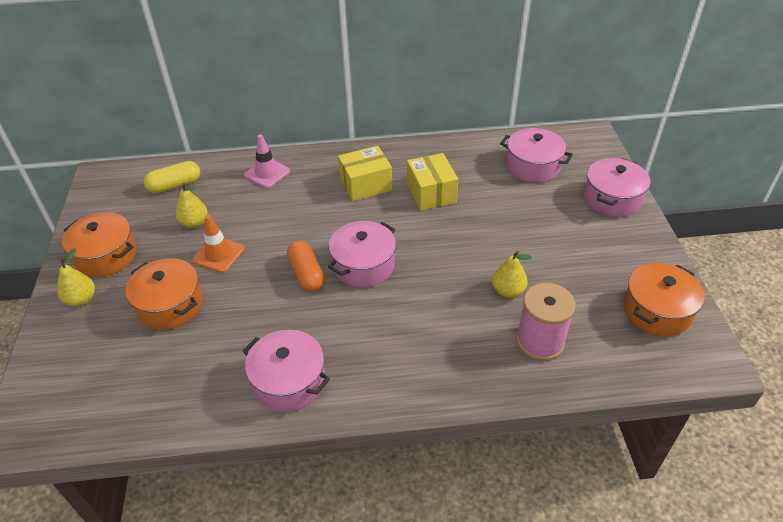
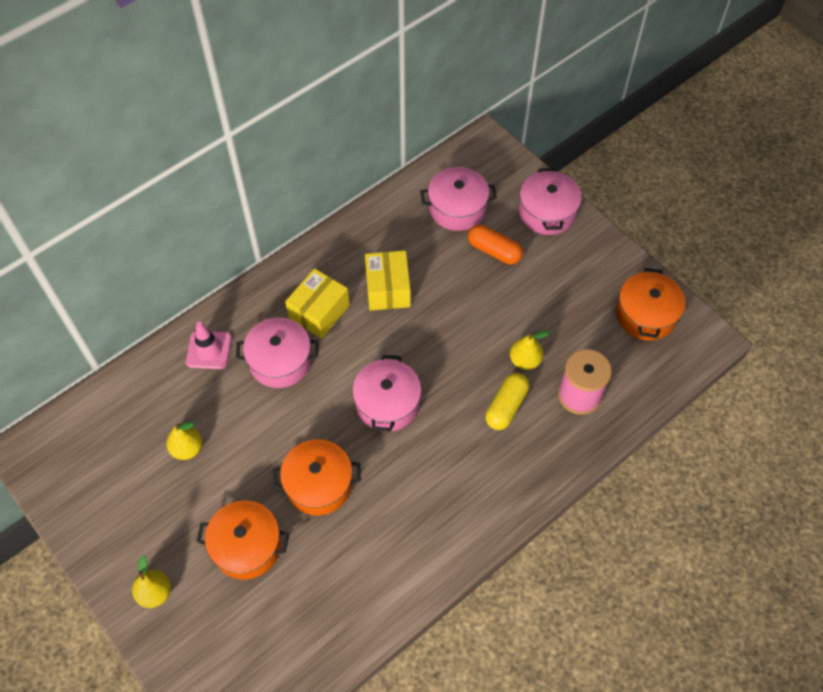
camera: 35 degrees left, 15 degrees up
(106, 256) = (132, 535): orange pot -> orange pot (318, 484)
(175, 185) = (124, 417): yellow capsule -> yellow capsule (506, 406)
(219, 254) = (244, 469): orange traffic cone -> none
(289, 381) = (414, 551): pink pot -> pink pot (280, 361)
(307, 274) = (344, 442): orange capsule -> orange capsule (494, 251)
(431, 193) = (388, 289): yellow box -> yellow box turned 45 degrees clockwise

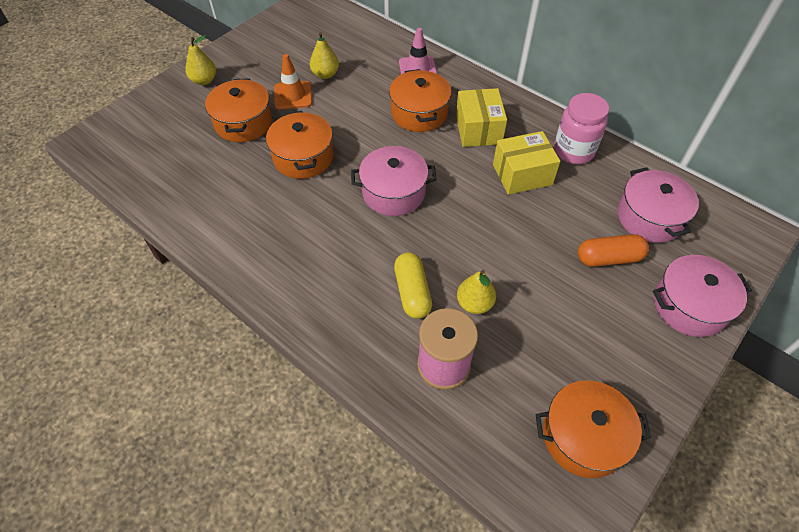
camera: 80 degrees right, 5 degrees down
(214, 488) = (293, 95): none -> orange traffic cone
(280, 361) = (419, 113): pink pot -> orange pot
(319, 312) = (478, 129): yellow box -> yellow box turned 60 degrees clockwise
(368, 240) = (573, 151): none -> pink jar
(494, 251) = (608, 258): orange capsule -> orange capsule turned 60 degrees clockwise
(506, 406) = (412, 292): yellow capsule -> yellow capsule turned 60 degrees clockwise

